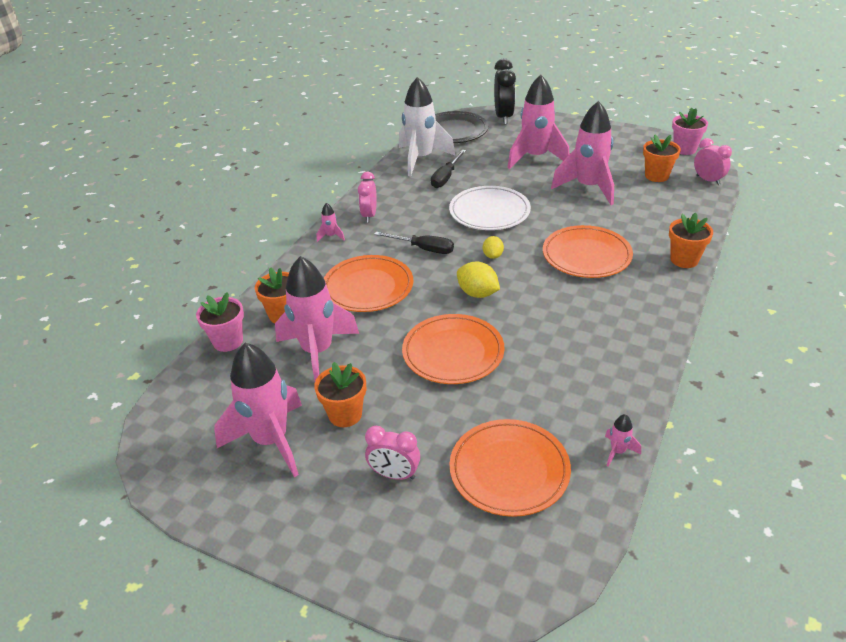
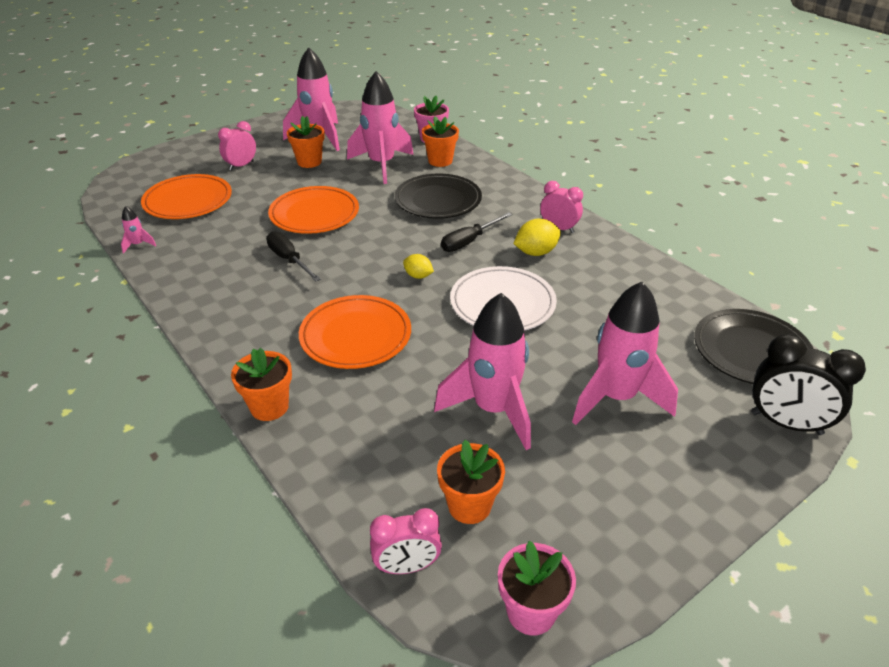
camera: 115 degrees right, 0 degrees up
(331, 236) = (537, 201): pink rocket -> none
(368, 287) = (438, 200): orange plate -> black plate
(421, 159) = (672, 296): white rocket -> none
(446, 177) = (609, 300): black screwdriver -> black screwdriver (289, 260)
(477, 293) = (371, 248): yellow lemon -> yellow lemon (536, 252)

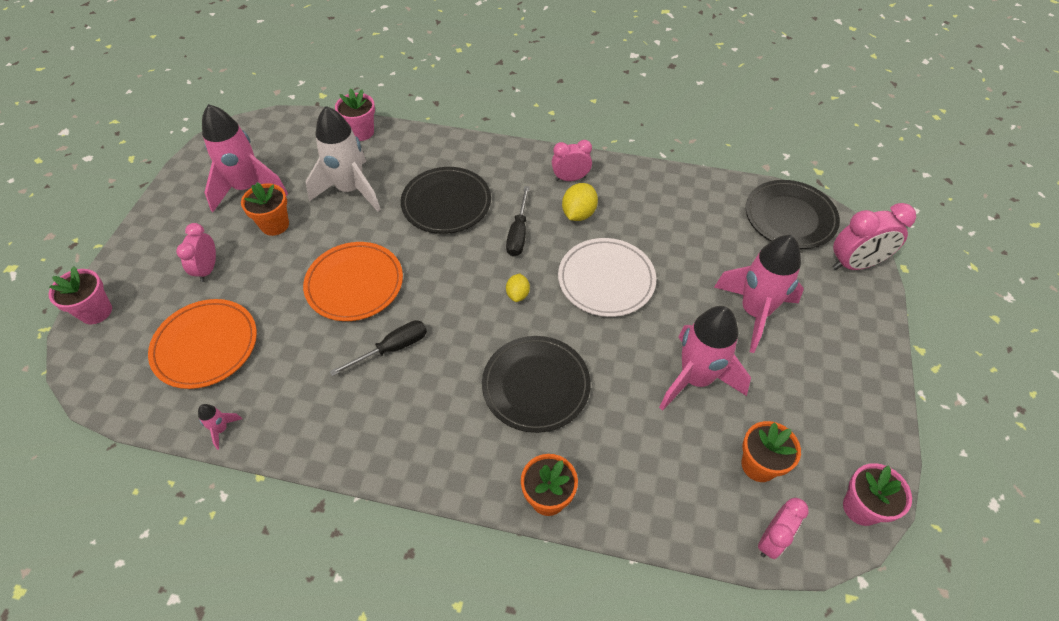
camera: 40 degrees left, 15 degrees up
(159, 157) = (96, 311): none -> pink flower pot
(289, 260) = (392, 348): black screwdriver -> black screwdriver turned 135 degrees clockwise
(356, 336) = (536, 386): orange plate -> black plate
(382, 165) = (351, 190): pink rocket -> white rocket
(418, 276) = (518, 294): yellow lemon -> yellow lemon turned 75 degrees counterclockwise
(440, 161) = (399, 156): orange flower pot -> none
(786, 423) = (855, 264): black clock -> pink clock

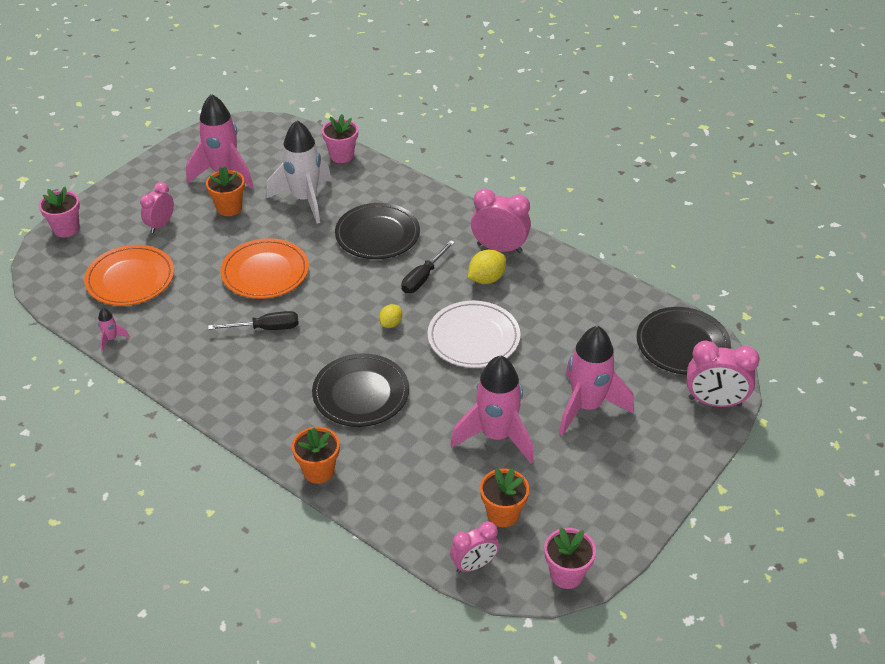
camera: 25 degrees right, 10 degrees down
(570, 178) = (499, 248): pink clock -> pink clock, size x1.51

